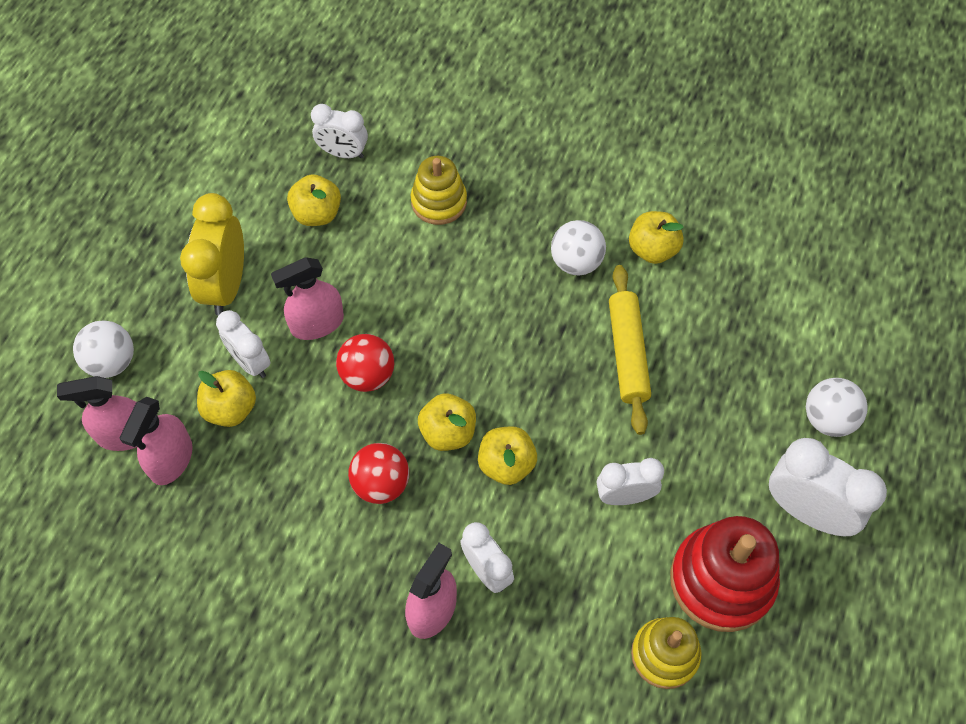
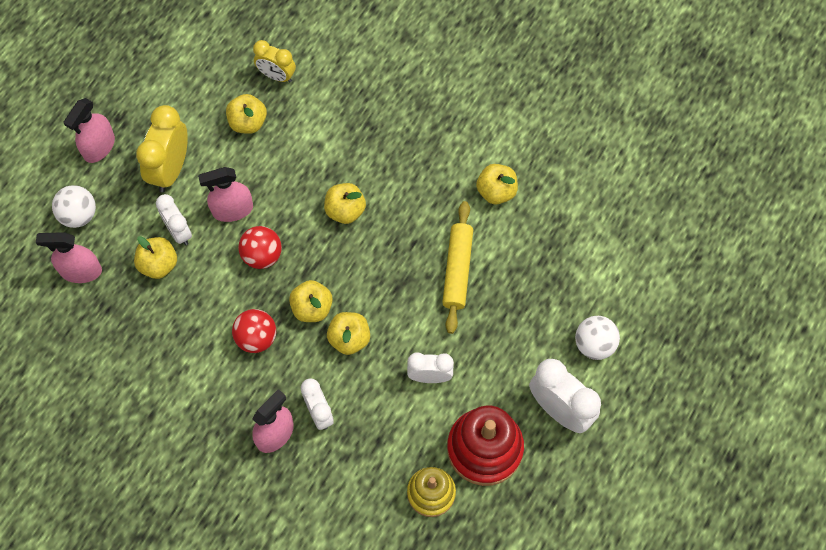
camera: 10 degrees right, 5 degrees up
(171, 459) = (111, 295): pink spray bottle -> pink spray bottle (99, 147)
(343, 153) = (277, 76): white clock -> yellow clock
(439, 202) = (342, 127): yellow stacking toy -> none
(465, 302) = (345, 210): none -> yellow apple
(576, 262) = (435, 192): white ball -> none

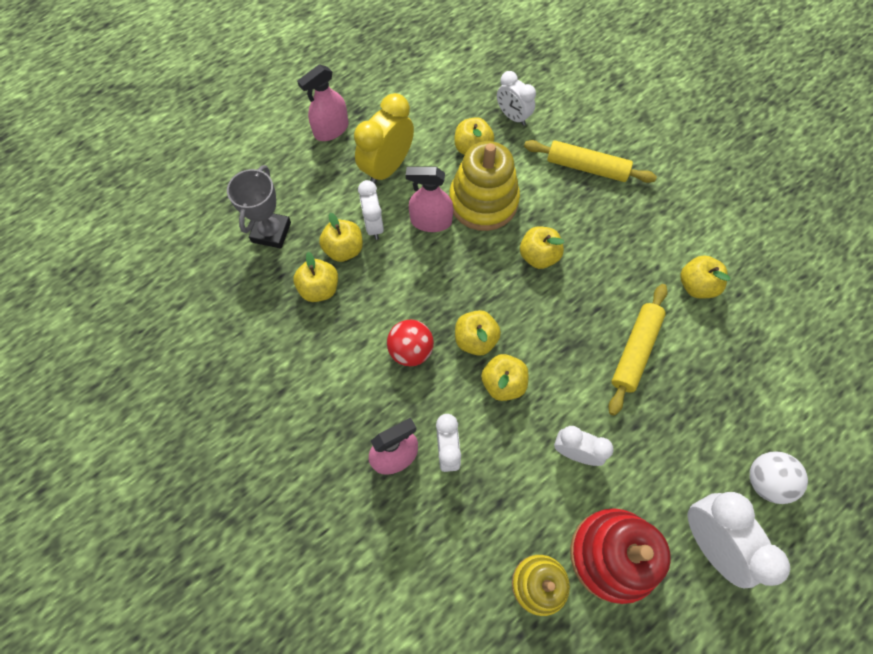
camera: 20 degrees right, 0 degrees up
(79, 215) = (290, 182): white ball -> none
(81, 271) = (271, 232): pink spray bottle -> grey trophy
(150, 310) = (319, 289): none -> yellow apple
(262, 255) = (444, 272): red ball -> none
(276, 173) = (483, 201): none -> yellow stacking toy
(277, 76) = (513, 116): yellow clock -> white clock
(364, 107) = (586, 167): none -> yellow rolling pin

